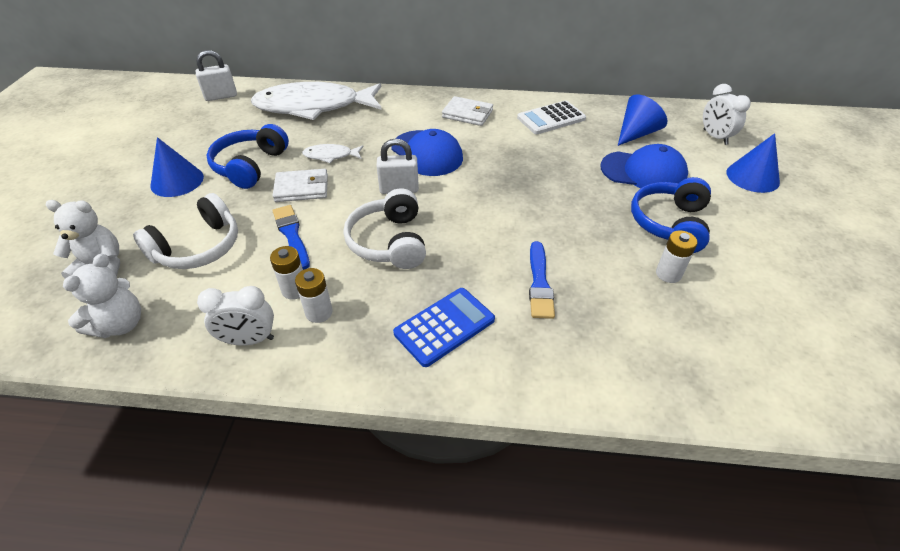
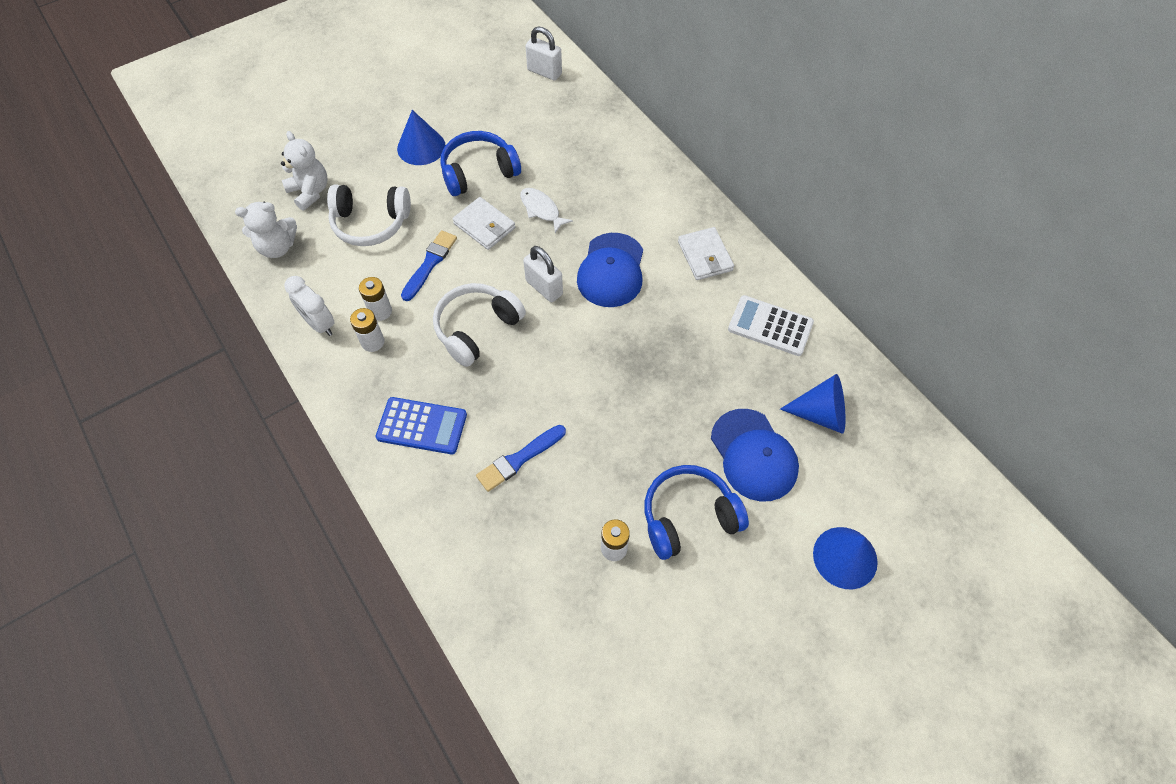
camera: 50 degrees right, 15 degrees up
(314, 107) = (595, 142): white fish -> none
(715, 137) = (892, 489): white clock -> none

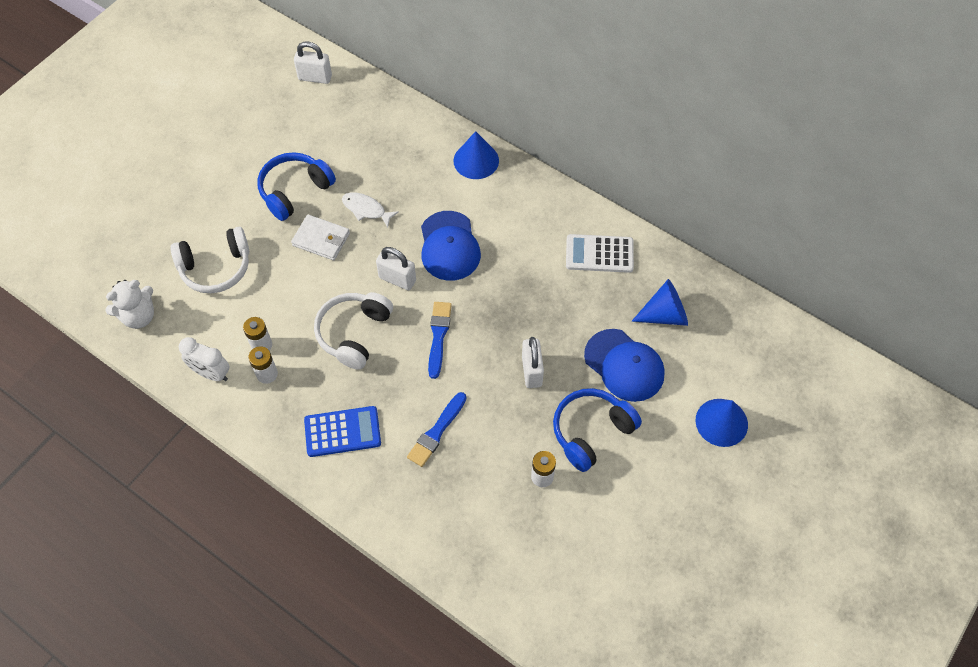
camera: 20 degrees left, 0 degrees up
(310, 192) = (145, 255): white teddy bear -> none
(421, 147) = (231, 182): blue cone -> blue cone (476, 160)
(430, 263) = (287, 288): blue brush -> blue brush (438, 336)
(647, 428) = (531, 371): none -> white padlock
(705, 256) = (523, 209): white wallet -> none

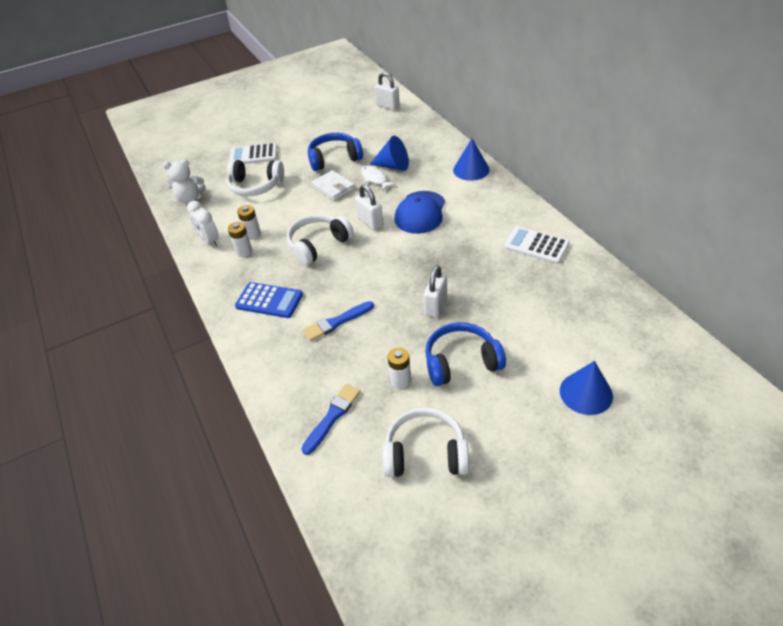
camera: 30 degrees right, 15 degrees down
(179, 216) = (253, 155): none -> white calculator
(438, 336) = (378, 263): blue brush -> blue brush (332, 416)
(606, 547) = (425, 453): none -> white headphones
(624, 365) = (516, 324): blue cap -> none
(665, 315) = (572, 300): blue cone -> blue cone (393, 166)

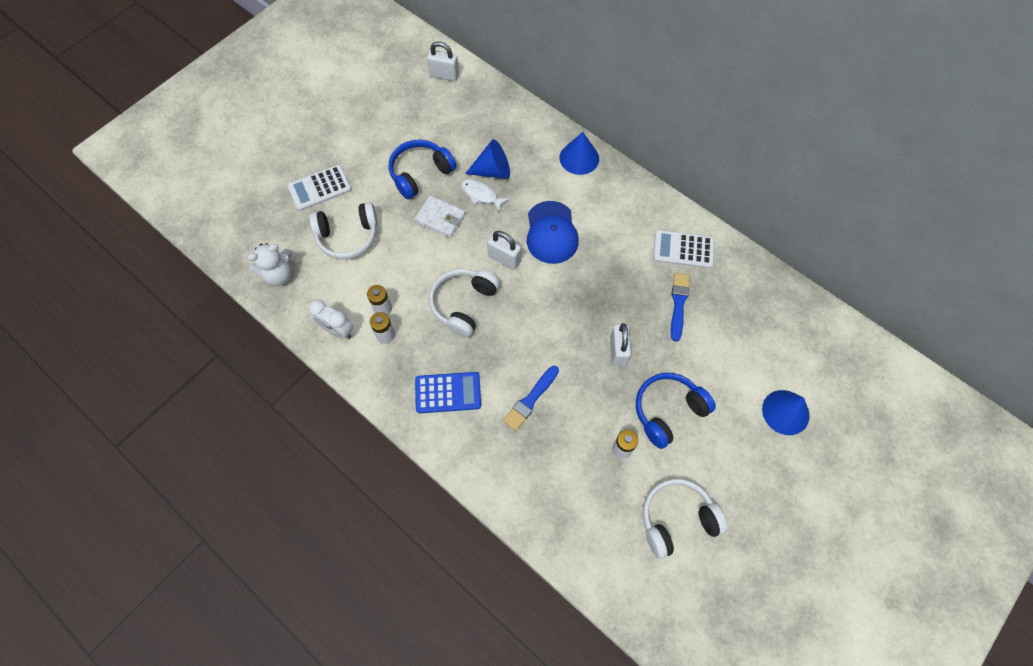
camera: 25 degrees left, 20 degrees up
(332, 416) = (578, 509): blue brush -> blue brush (678, 303)

